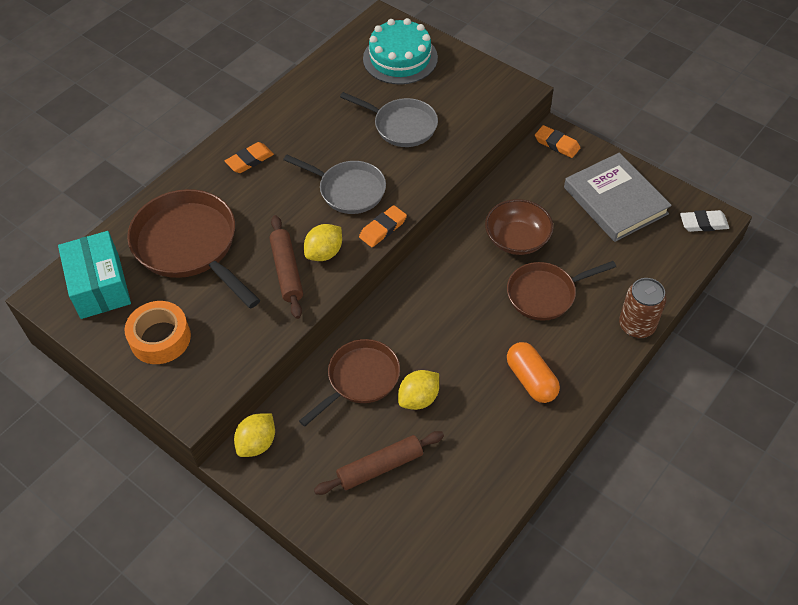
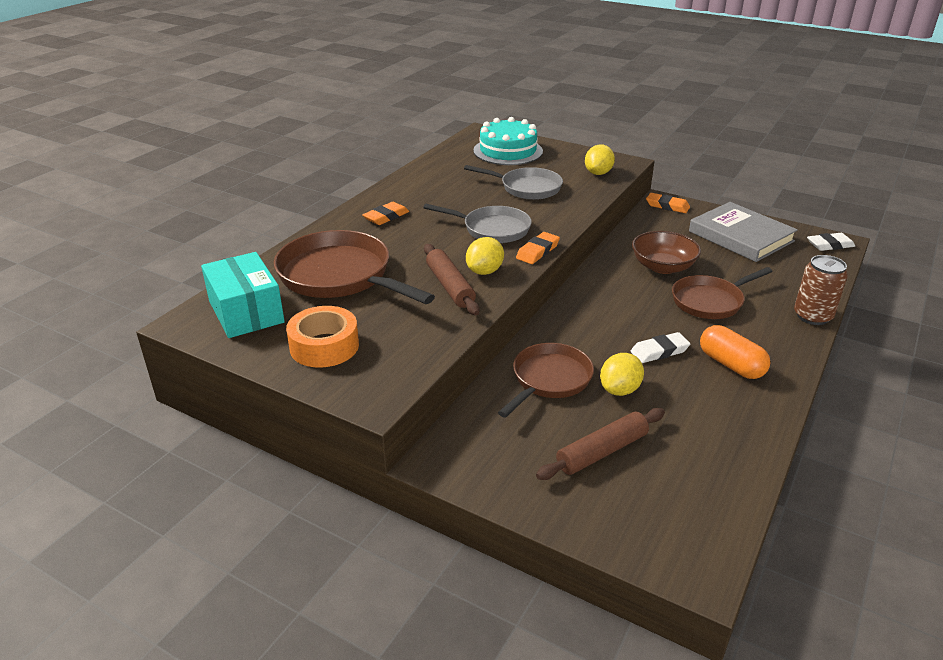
camera: 10 degrees left, 20 degrees down
(257, 443) = (451, 444): yellow lemon -> yellow lemon (598, 173)
(471, 355) = (659, 351): none -> white eraser

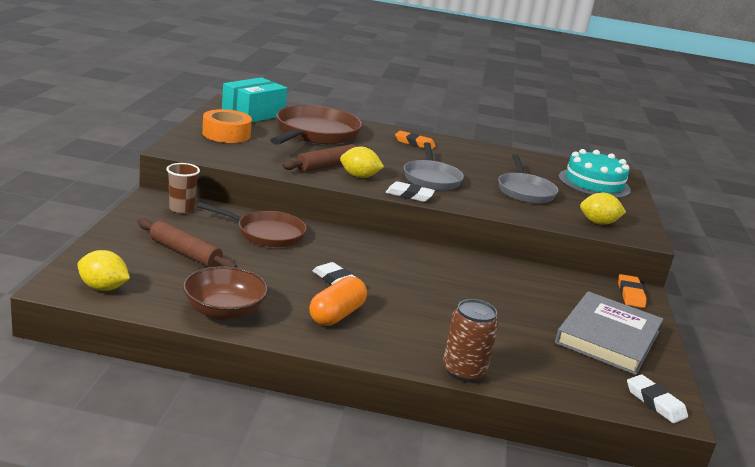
camera: 65 degrees right, 10 degrees down
(473, 440) = (181, 209): none -> brown cup
(537, 251) = (409, 195): orange eraser -> white eraser
(619, 390) = (268, 261): yellow lemon -> yellow lemon (103, 288)
(663, 267) = (491, 287): brown bowl -> brown bowl (224, 311)
(710, 301) = (444, 310): brown pan -> none

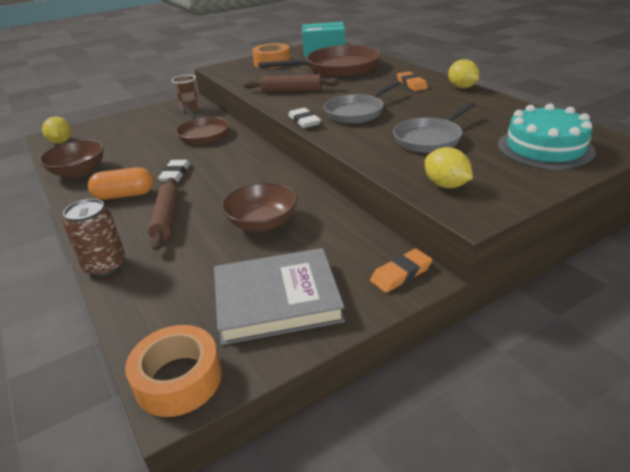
camera: 55 degrees right, 10 degrees up
(185, 253) = (135, 134): brown rolling pin -> brown rolling pin (166, 219)
(359, 176) = (297, 101): yellow lemon -> yellow lemon (462, 87)
(496, 294) = (262, 223): none -> brown bowl
(655, 402) = (178, 379): white eraser -> orange tape

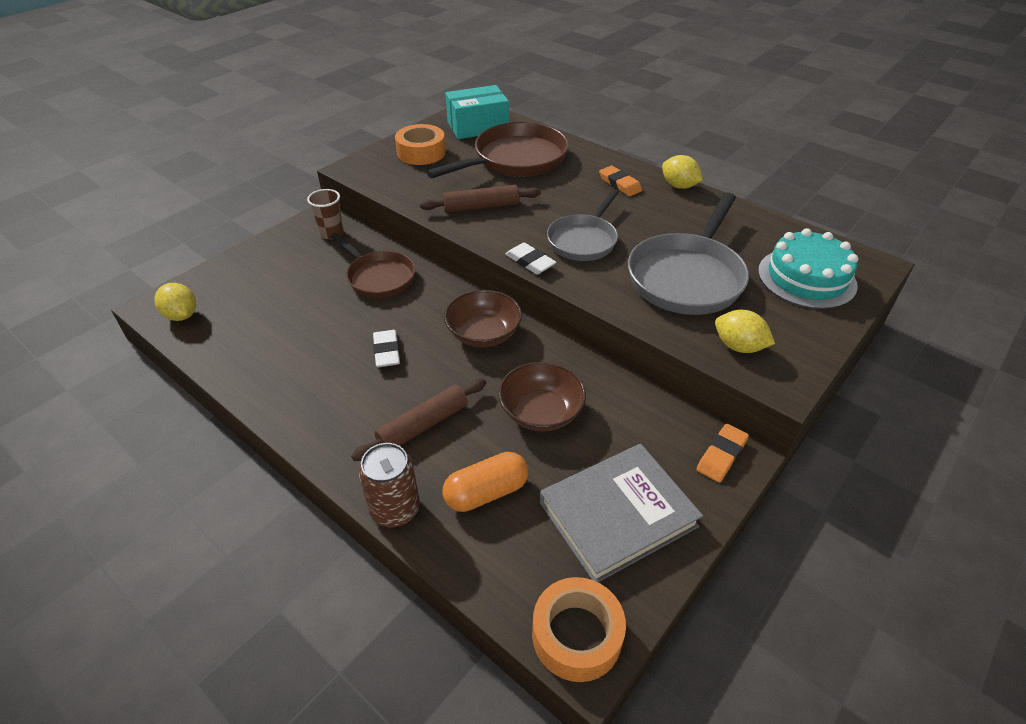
camera: 20 degrees left, 10 degrees up
(78, 172) = (249, 366): brown bowl -> brown bowl (483, 334)
(125, 195) = (343, 397): orange capsule -> orange capsule (486, 492)
(166, 219) = (423, 425): brown rolling pin -> brown rolling pin turned 75 degrees clockwise
(429, 139) = (687, 277): grey pan -> grey pan, size x1.56

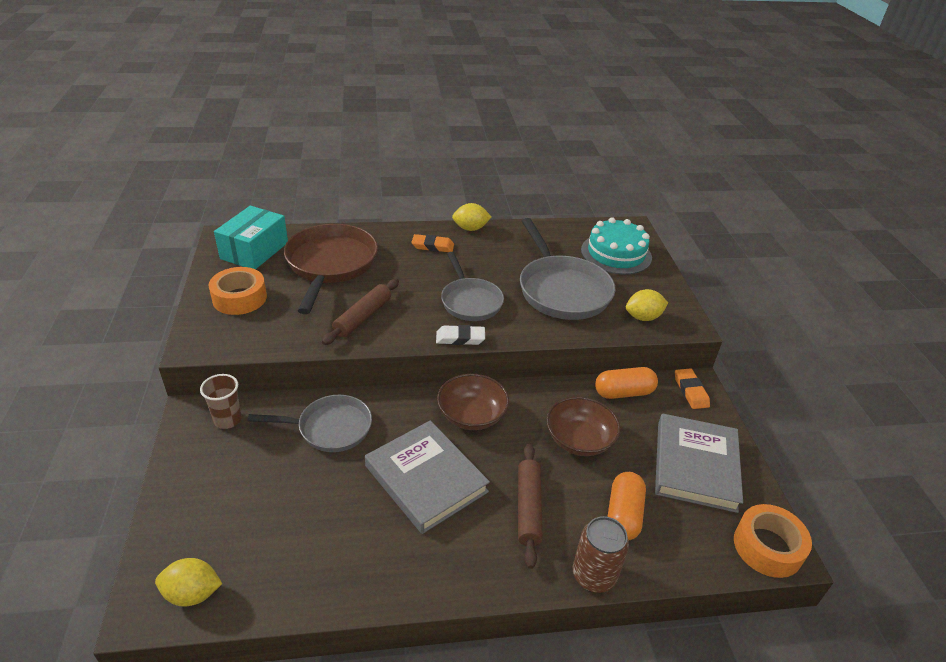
camera: 50 degrees left, 5 degrees down
(378, 277) = (330, 428): brown pan -> grey pan
(386, 351) = (426, 479): white eraser -> grey book
(644, 408) = (623, 392): none -> orange capsule

